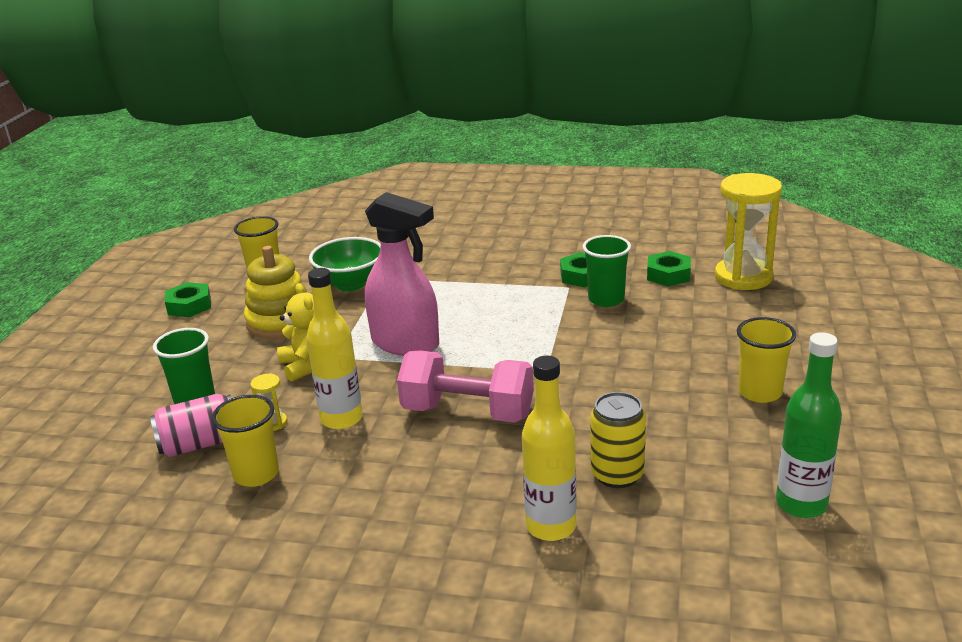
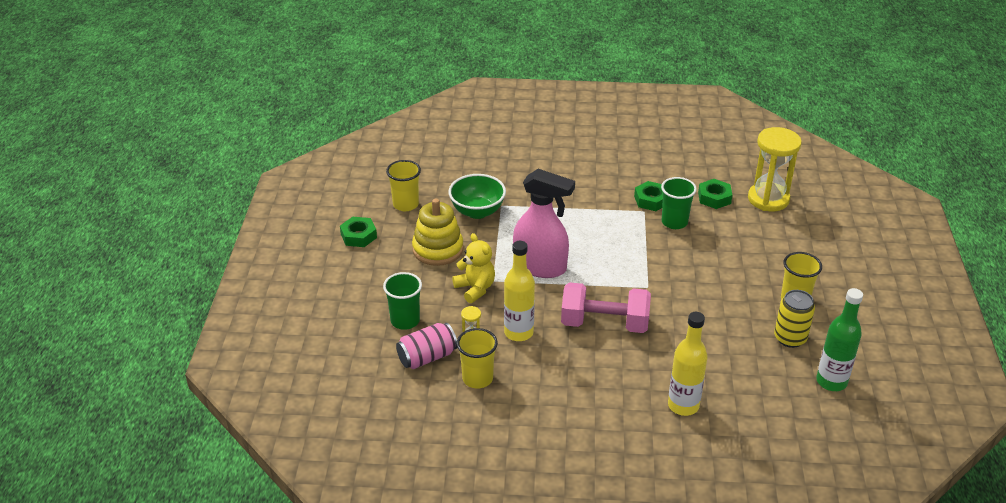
camera: 10 degrees left, 10 degrees up
(617, 474) = (715, 367): yellow can -> yellow can (790, 338)

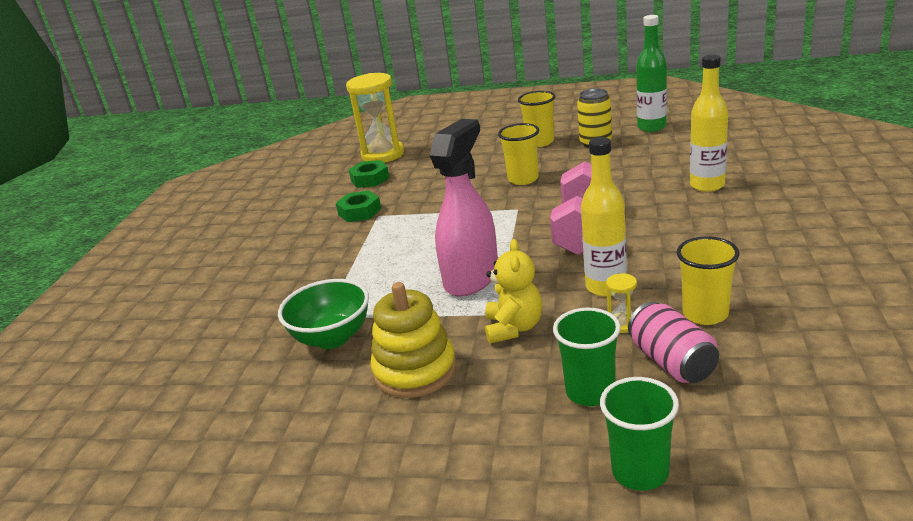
camera: 80 degrees left, 10 degrees down
(358, 236) = (353, 472): green nut -> none
(405, 204) = (282, 417): yellow cup -> yellow cup (523, 179)
(475, 288) = (514, 328): yellow teddy bear -> yellow teddy bear turned 120 degrees clockwise
(674, 222) = (405, 198): green cup -> green cup (640, 472)

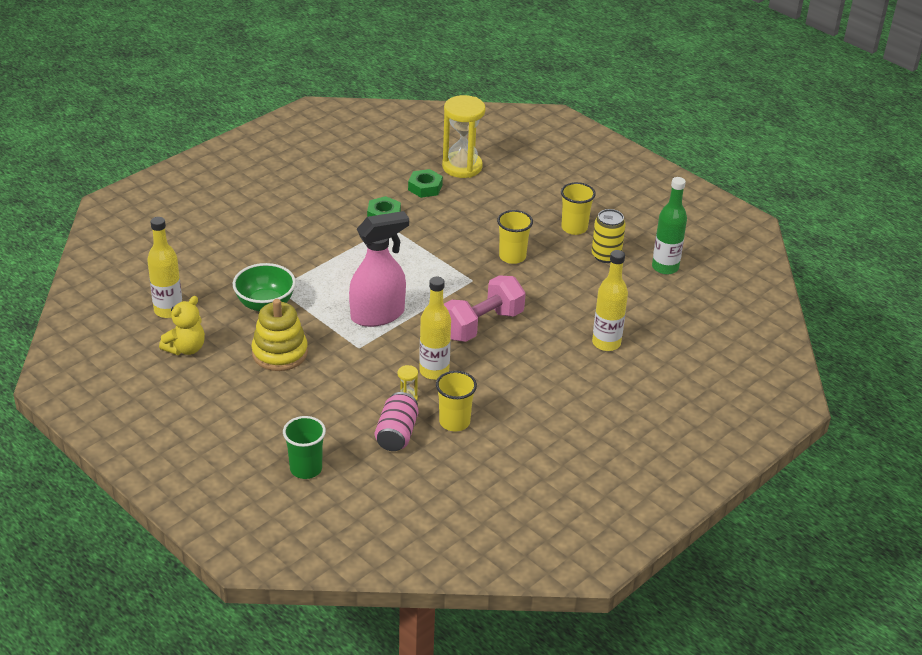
camera: 30 degrees right, 10 degrees up
(209, 413) = (168, 310): none -> yellow bottle
(514, 328) = (355, 362): yellow teddy bear -> yellow teddy bear (186, 348)
(590, 392) = (339, 421): green cup -> none

